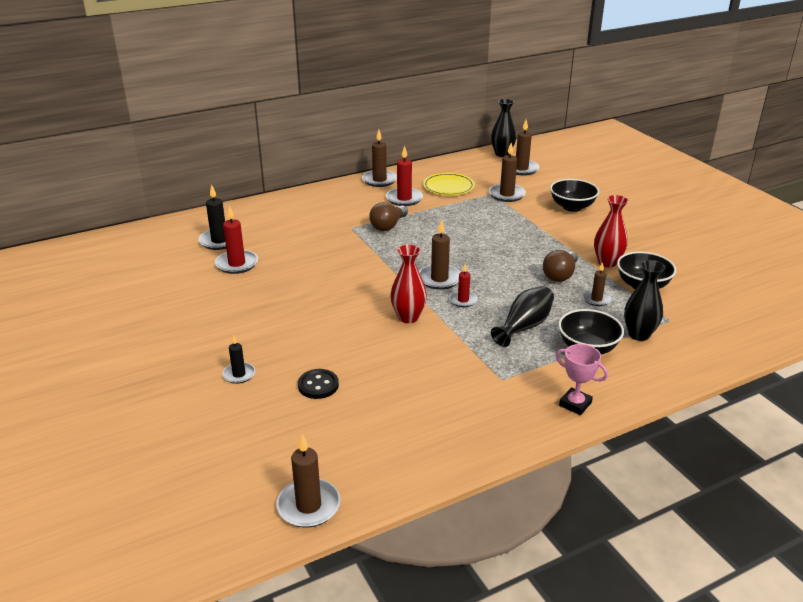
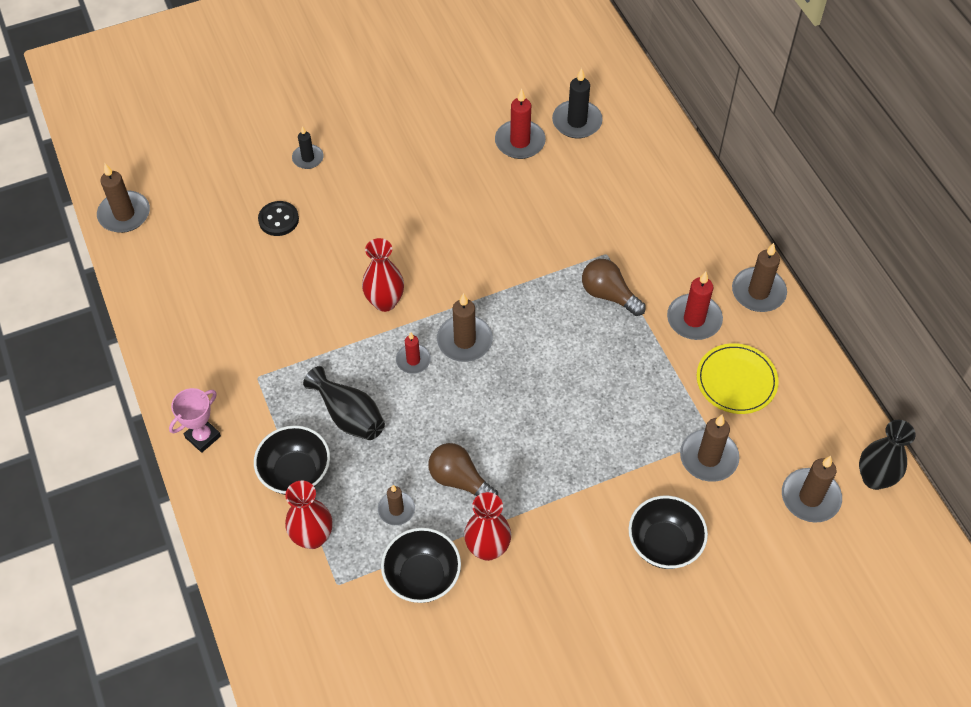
camera: 95 degrees right, 25 degrees up
(639, 334) = (312, 537): black vase -> red vase

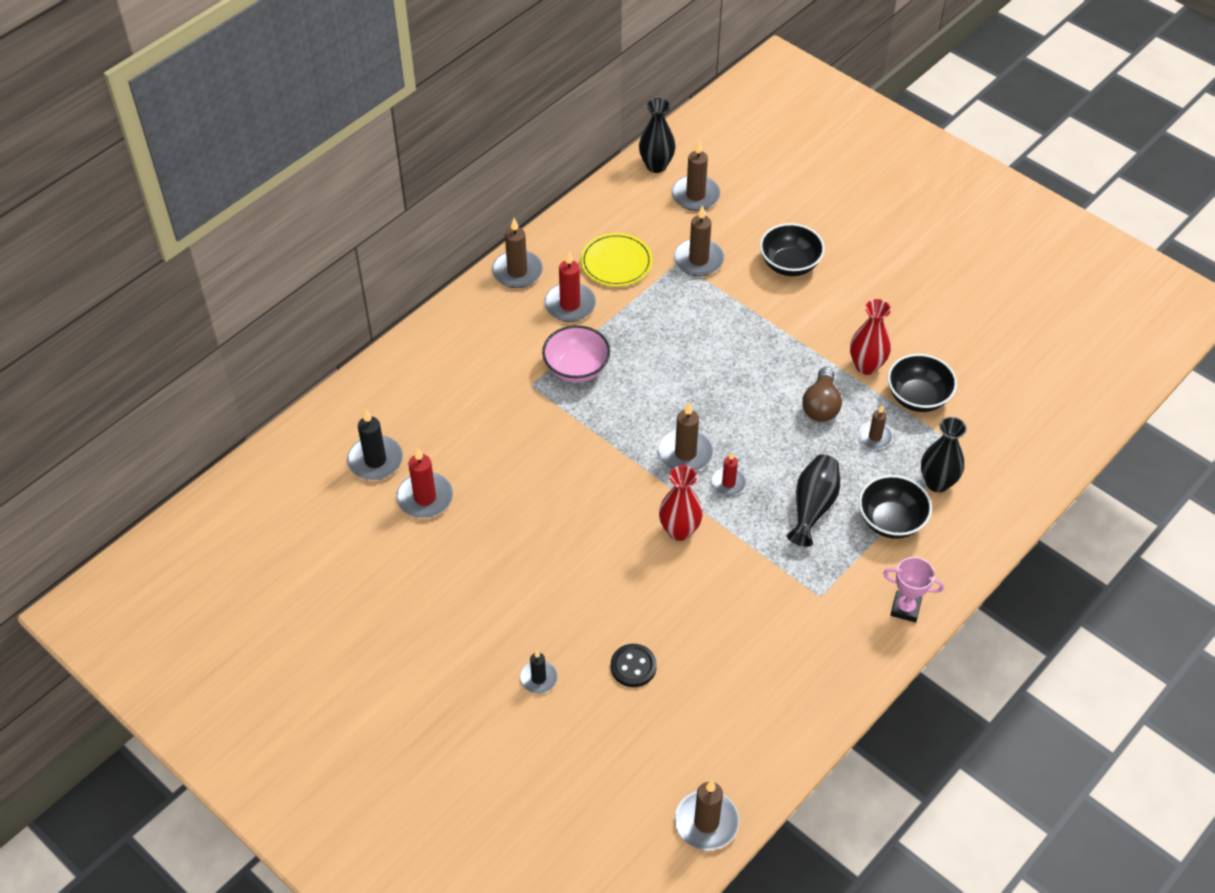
camera: 115 degrees left, 5 degrees down
(312, 537) = (937, 483): red vase -> black vase
(609, 295) = (576, 369): brown light bulb -> pink bowl

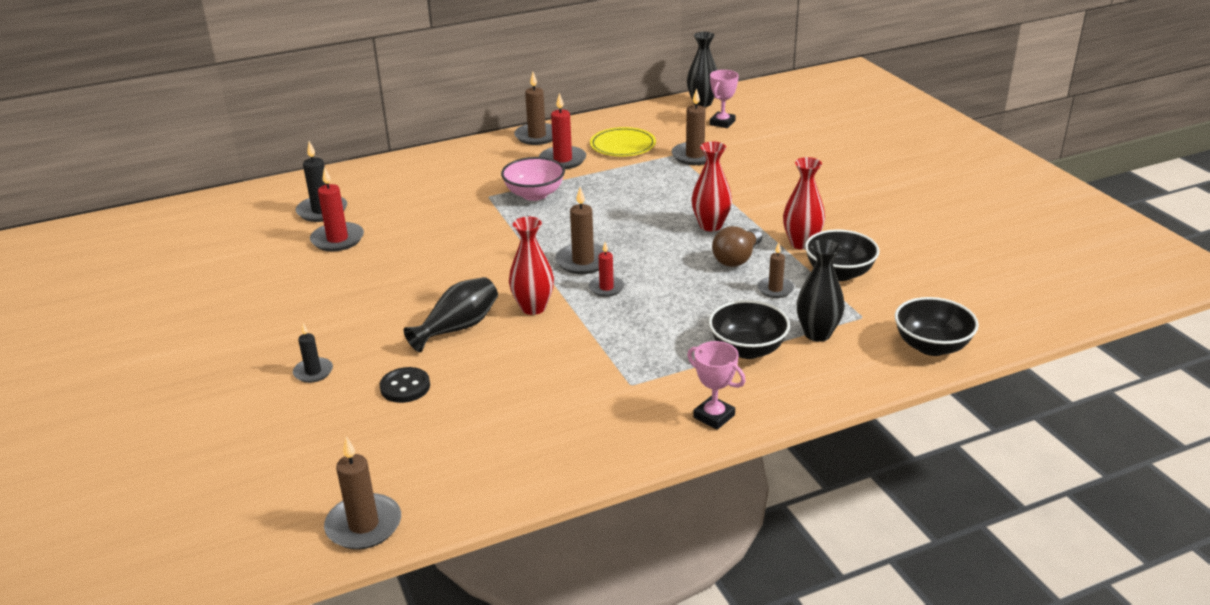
camera: 25 degrees right, 20 degrees down
(695, 195) = (722, 123): brown candle -> pink trophy
(772, 365) = (710, 225): none -> red vase
(789, 264) = (775, 172): black bowl -> black bowl (931, 346)
(813, 507) = (675, 321): black vase -> black vase (458, 328)

